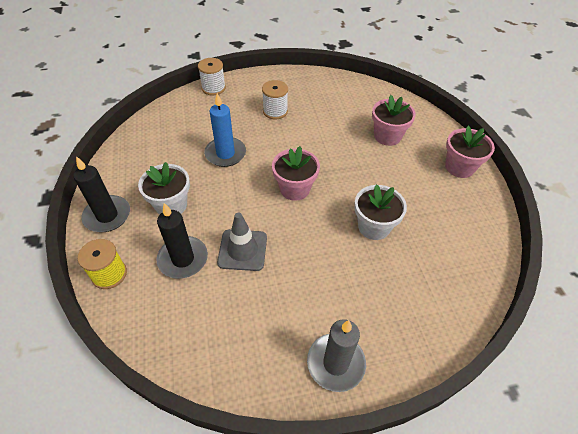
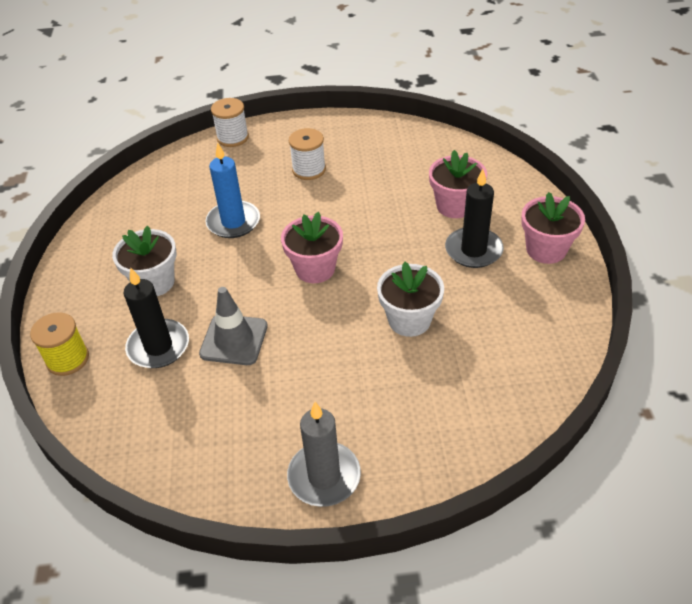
camera: 10 degrees right, 5 degrees down
(107, 216) = (74, 291): black candle -> black candle (473, 250)

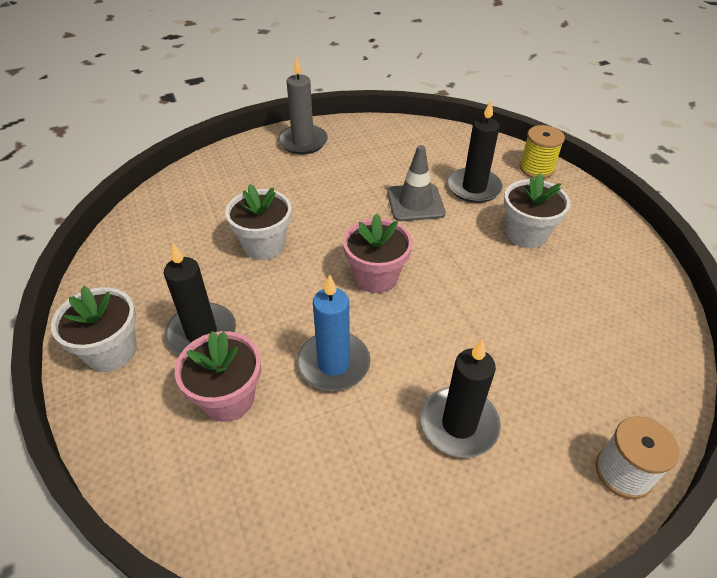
camera: 160 degrees right, 0 degrees up
(233, 222) = (501, 315): blue candle -> blue candle (333, 364)
(309, 169) = (459, 424): white spool -> black candle
(546, 249) = (111, 351): pink flower pot -> white flower pot

